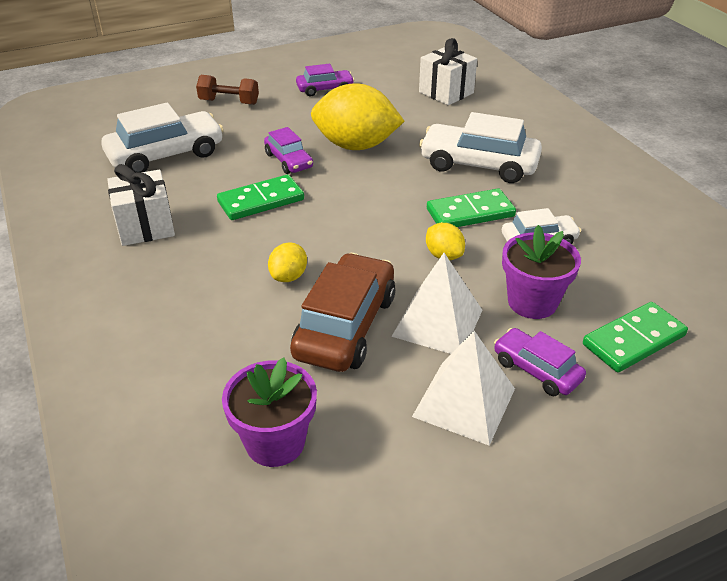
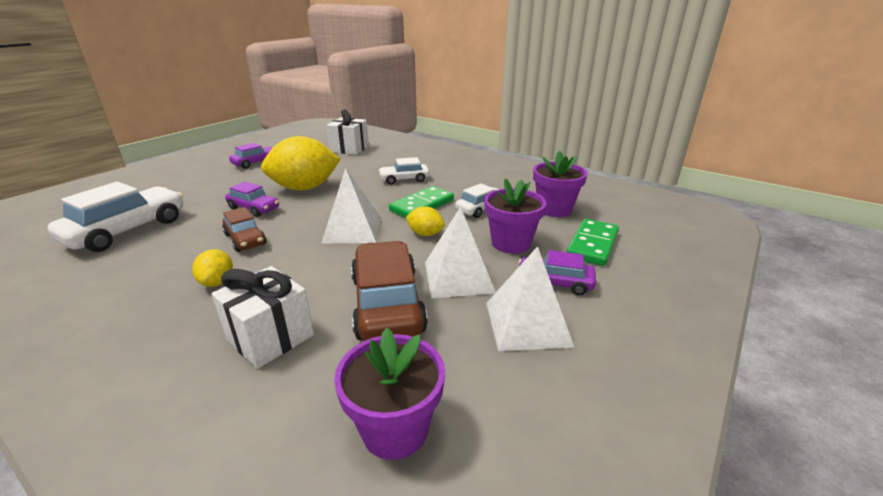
camera: 30 degrees left, 10 degrees down
(145, 227) = (131, 288): white gift -> white gift (270, 337)
(229, 102) = (174, 184): brown dumbbell -> none
(261, 201) = (245, 239): green domino -> brown car
(288, 276) = (308, 284): yellow lemon -> yellow lemon (217, 282)
(370, 223) = (352, 230): none -> white pyramid
(478, 165) = (404, 179): white car -> white car, size x0.56
(634, 272) = (554, 209): none -> purple flower pot

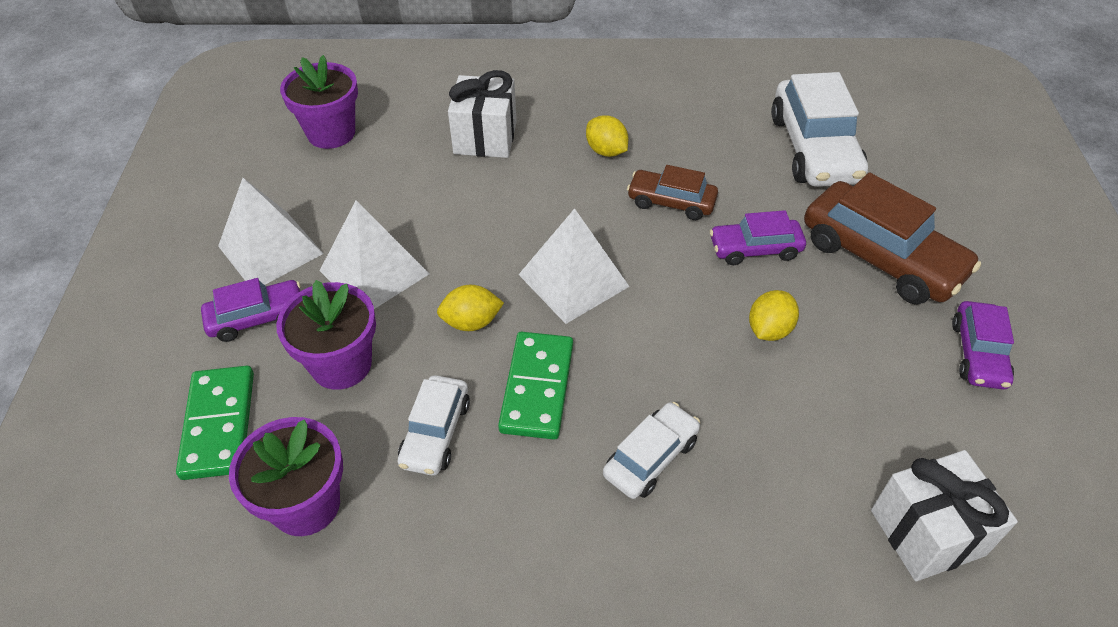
camera: 145 degrees right, 20 degrees up
(305, 188) = (769, 330): yellow lemon -> yellow lemon, size x0.46
(387, 304) = (421, 206): brown car -> brown car (881, 257)

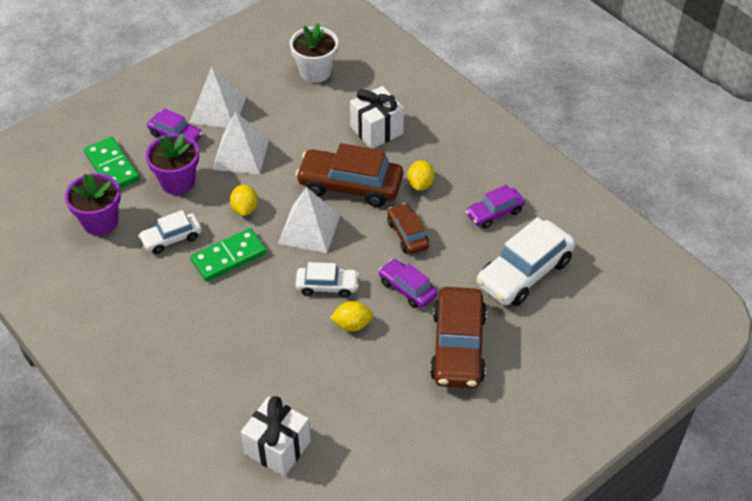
camera: 50 degrees right, 0 degrees up
(218, 424) = (112, 166): green domino -> green domino turned 75 degrees counterclockwise
(331, 133) = (315, 72): purple flower pot -> white flower pot
(471, 322) = (244, 209): yellow lemon -> yellow lemon turned 45 degrees clockwise
(544, 205) = (350, 186): none -> brown car
(650, 457) = (227, 321): white car -> white car (327, 286)
(978, 353) = (422, 422): purple car -> purple car (494, 213)

